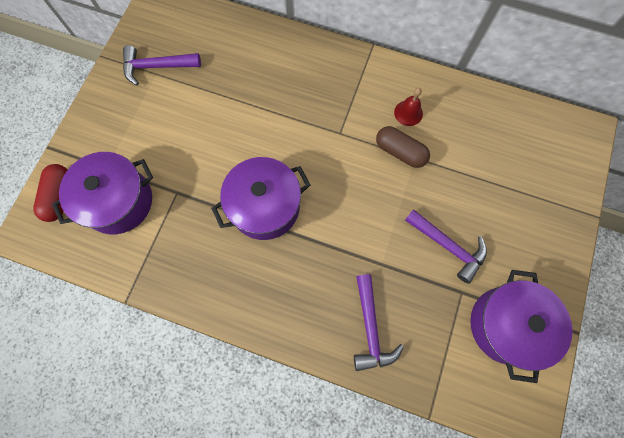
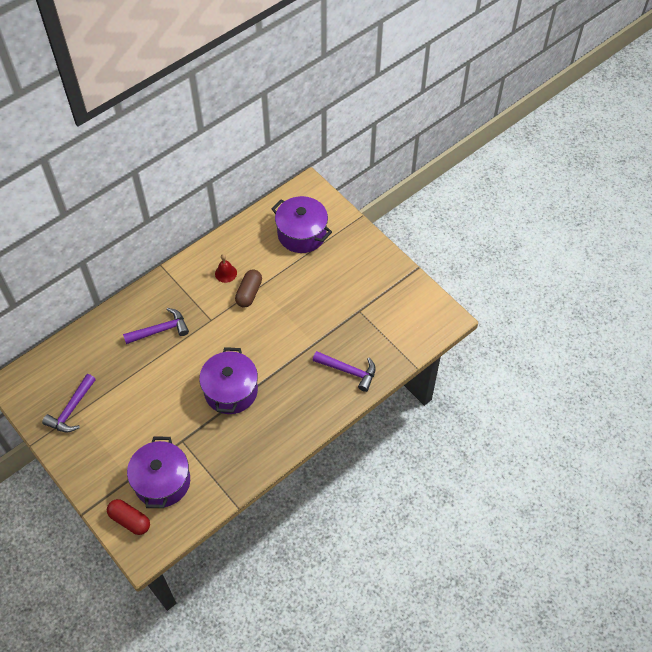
camera: 60 degrees left, 15 degrees down
(400, 152) = (249, 293): brown capsule -> brown capsule turned 45 degrees counterclockwise
(448, 246) = (327, 302): purple hammer -> purple hammer (160, 330)
(506, 325) = (392, 299): purple pot -> purple pot (302, 234)

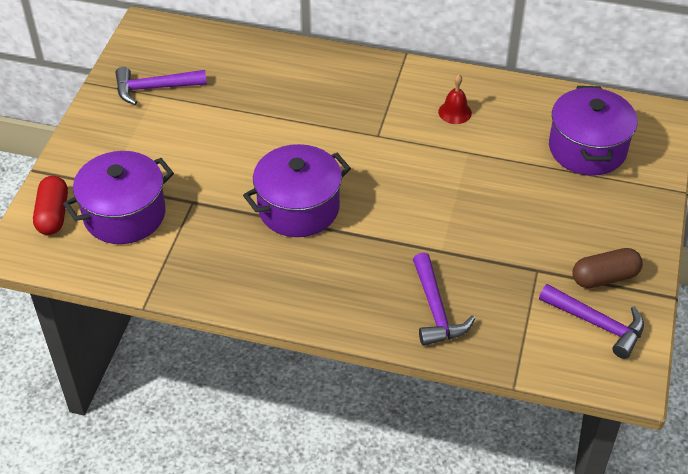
camera: 55 degrees right, 10 degrees down
(160, 330) = (321, 101): purple hammer -> purple hammer (597, 324)
(249, 293) = (449, 148): brown capsule -> brown capsule (604, 277)

